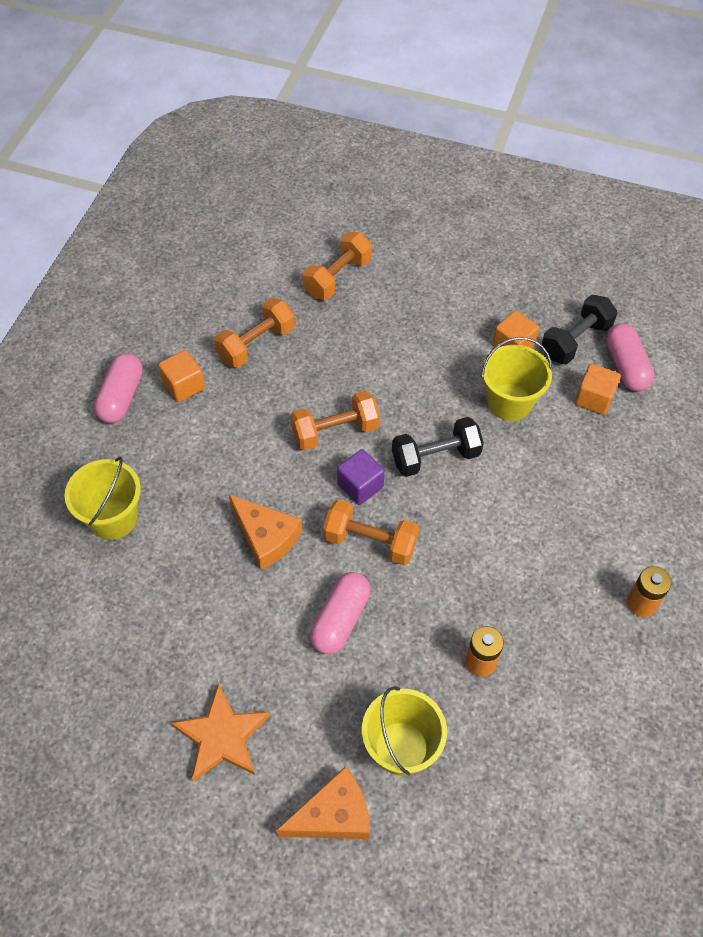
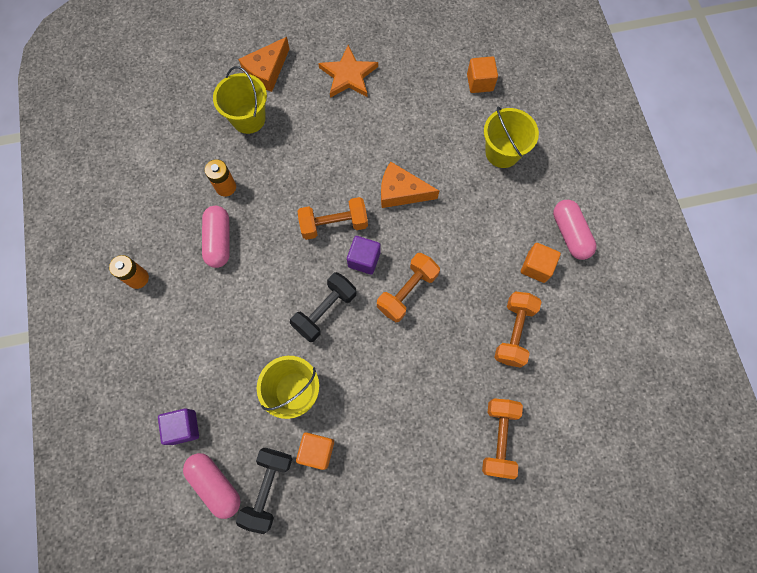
camera: 150 degrees right, 15 degrees up
(340, 619) = (323, 167): pink capsule -> pink capsule (219, 241)
(594, 399) = (230, 433): orange cube -> orange cube (480, 82)
(640, 426) = (183, 427): none -> purple cube

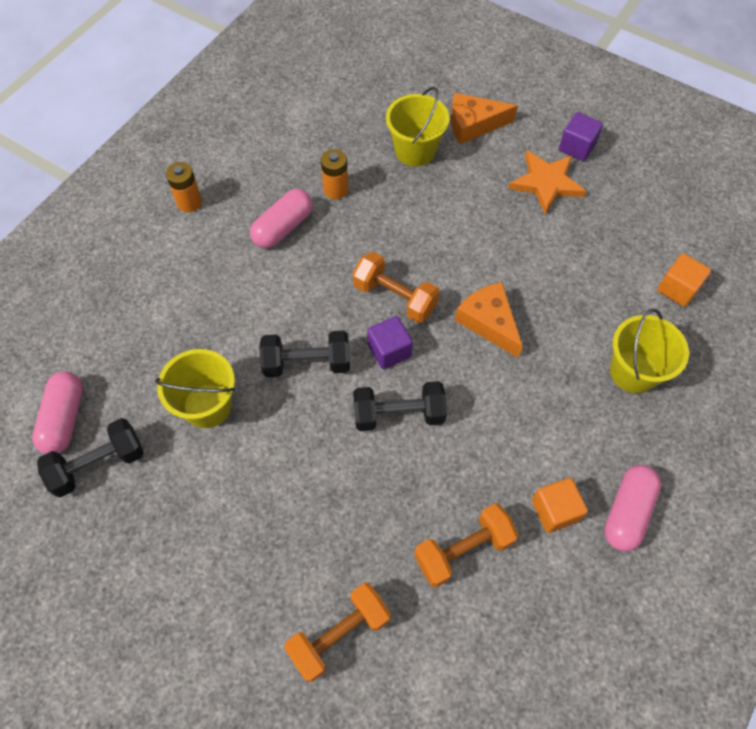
camera: 45 degrees right, 10 degrees down
(183, 427) = (93, 349): purple cube -> purple cube (577, 147)
(317, 450) = (170, 474): orange cube -> none
(407, 291) = (398, 414): orange dumbbell -> black dumbbell

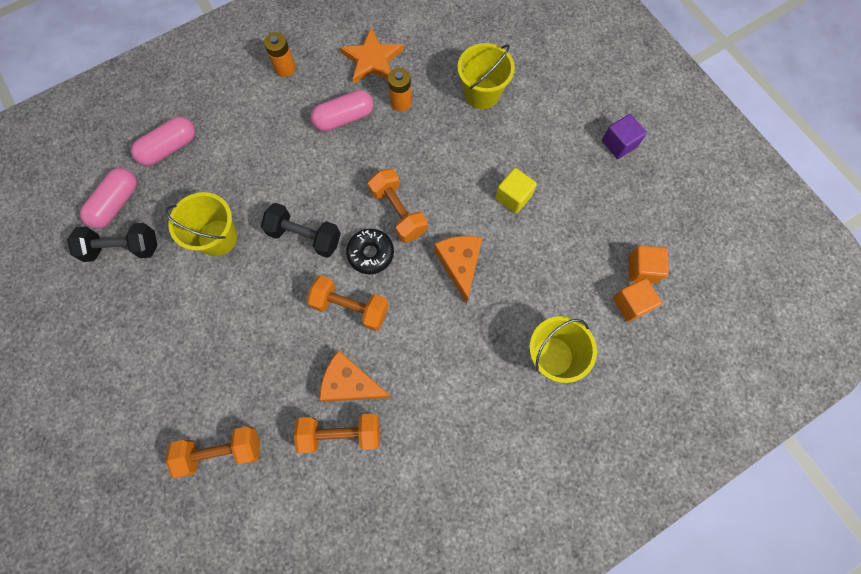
camera: 25 degrees right, 10 degrees up
(389, 350) = (371, 254): purple cube -> black donut
(398, 414) = (350, 307): black dumbbell -> orange dumbbell
(473, 124) = (542, 89): orange cheese -> orange cheese (350, 383)
(504, 235) = (513, 197): none -> yellow cube
(546, 183) = (574, 165): orange star -> orange star (372, 59)
(554, 510) = (425, 437): orange cube -> orange cube (642, 269)
(627, 512) = (480, 465): pink capsule -> pink capsule (169, 148)

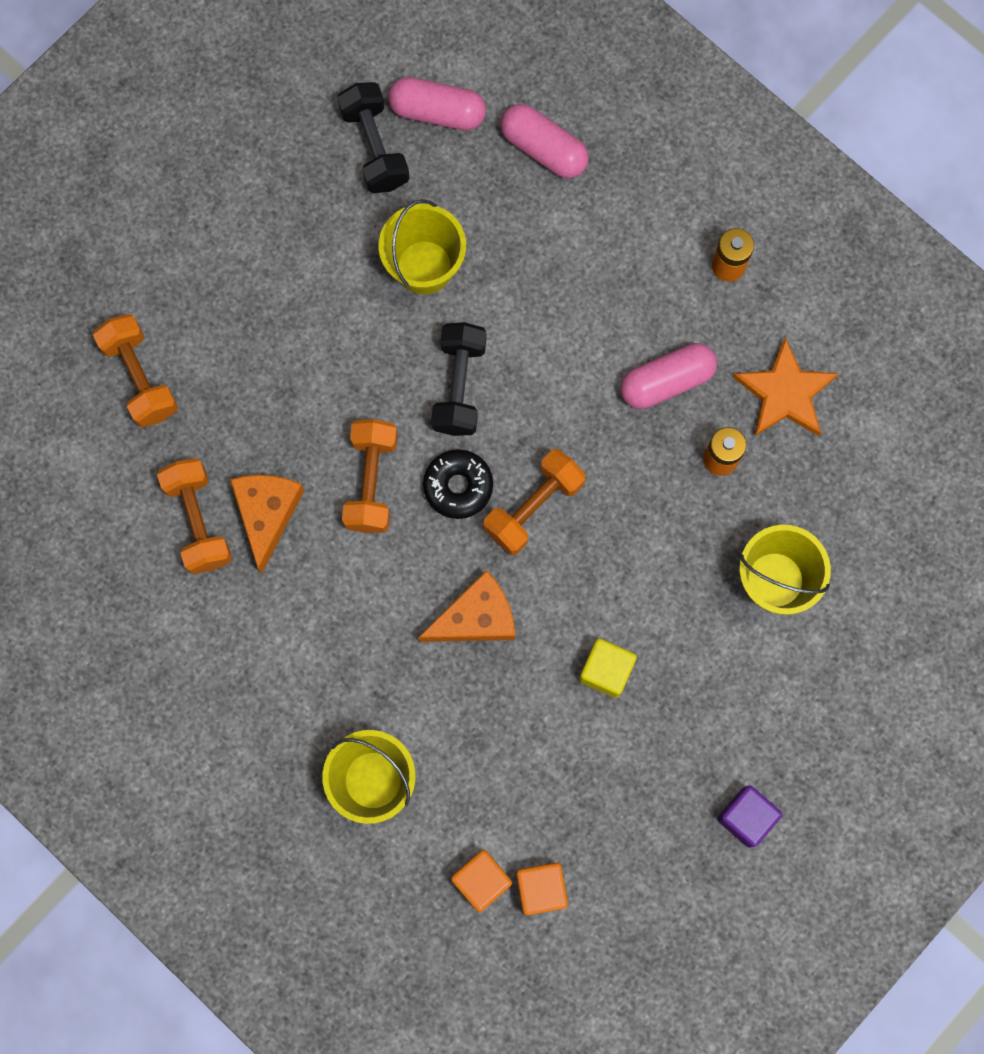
camera: 75 degrees right, 5 degrees up
(344, 118) = (666, 382): pink capsule -> pink capsule turned 75 degrees counterclockwise

